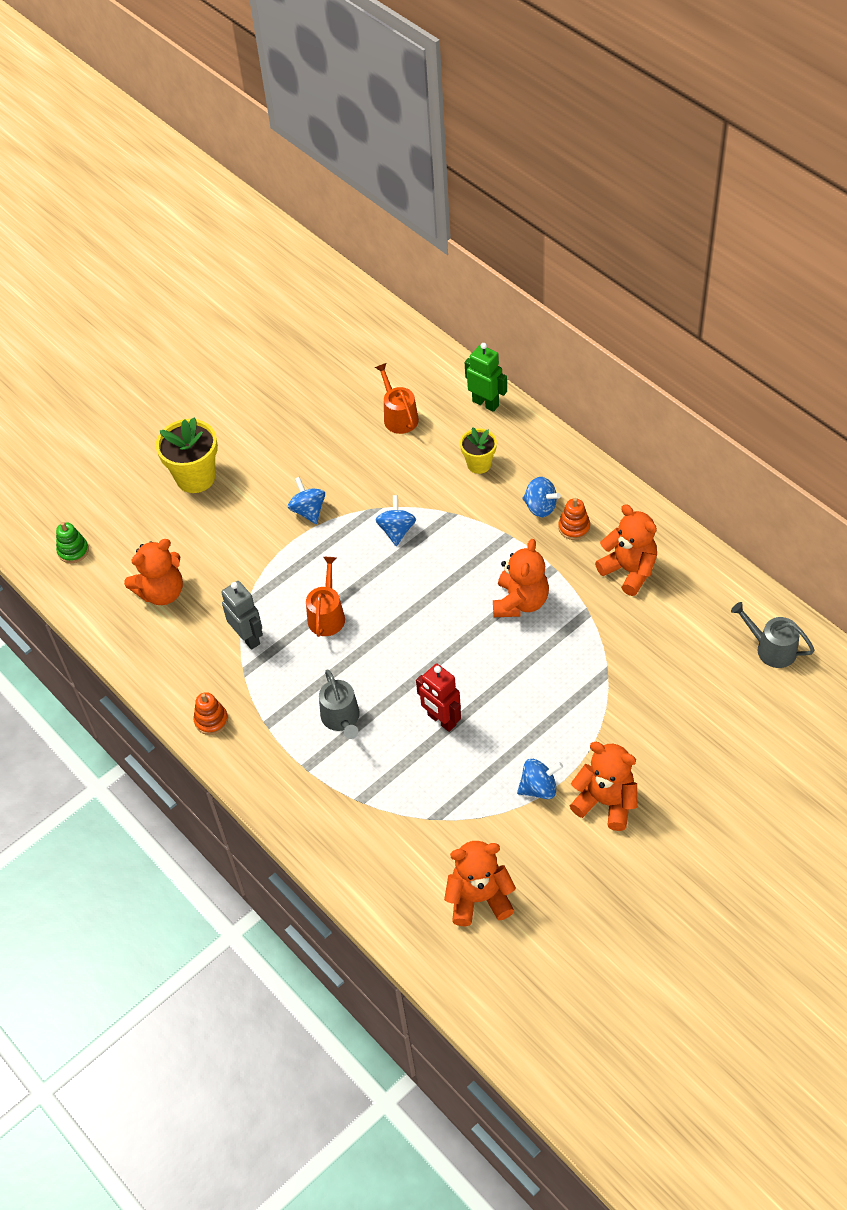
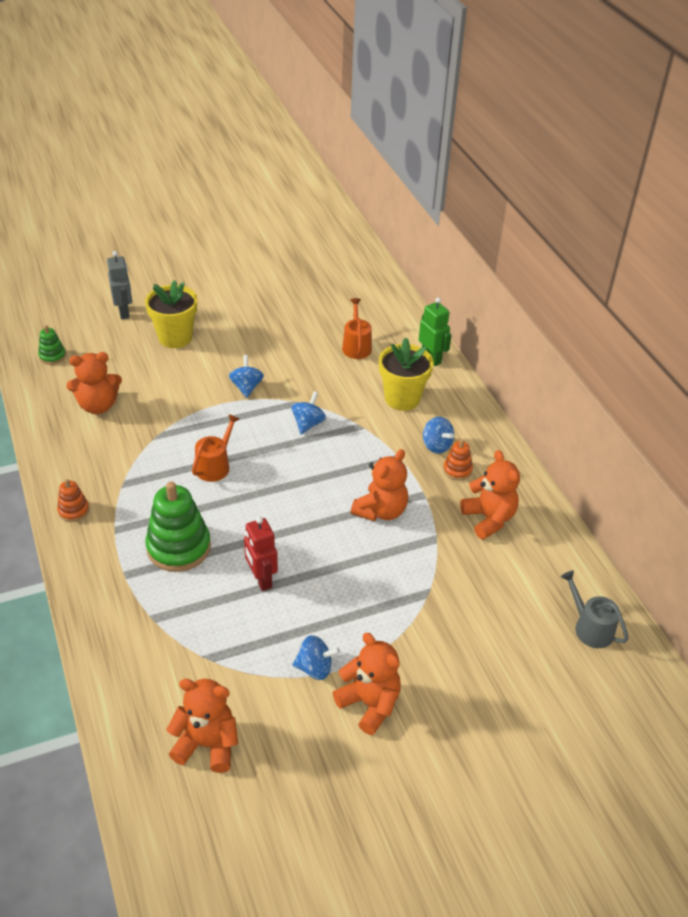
camera: 15 degrees right, 10 degrees down
(248, 637) = (142, 460): grey robot -> grey robot (124, 312)
(341, 718) = (179, 547): grey watering can -> green stacking toy
(479, 464) = (402, 398): yellow flower pot -> yellow flower pot, size x1.65

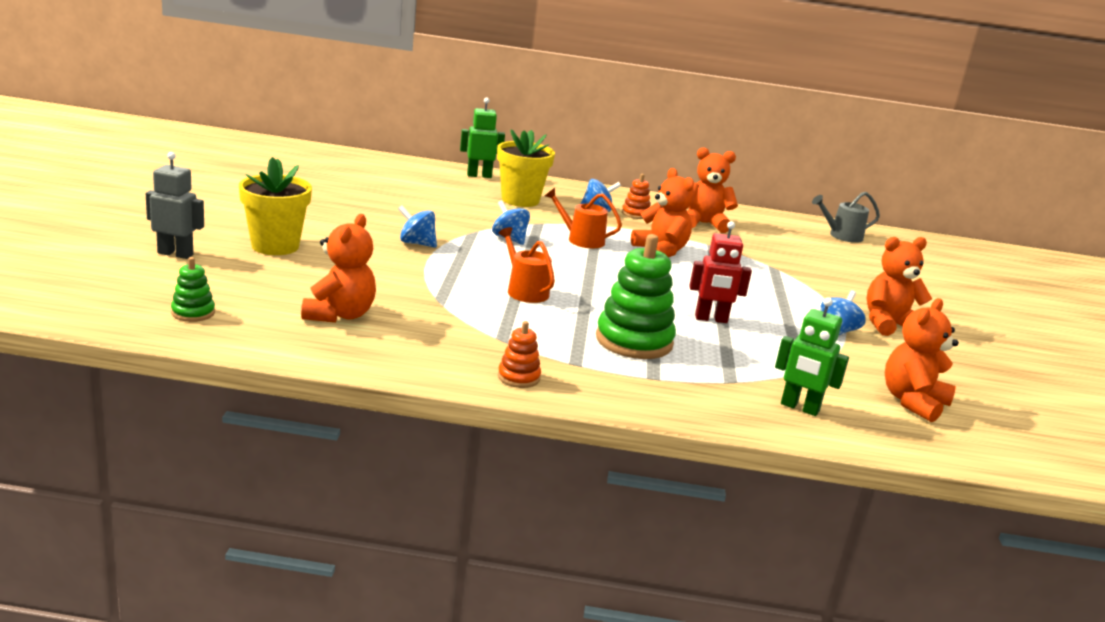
camera: 65 degrees left, 20 degrees down
(139, 669) = (799, 407): none -> green robot
(356, 346) = (420, 190): orange watering can -> orange watering can (581, 240)

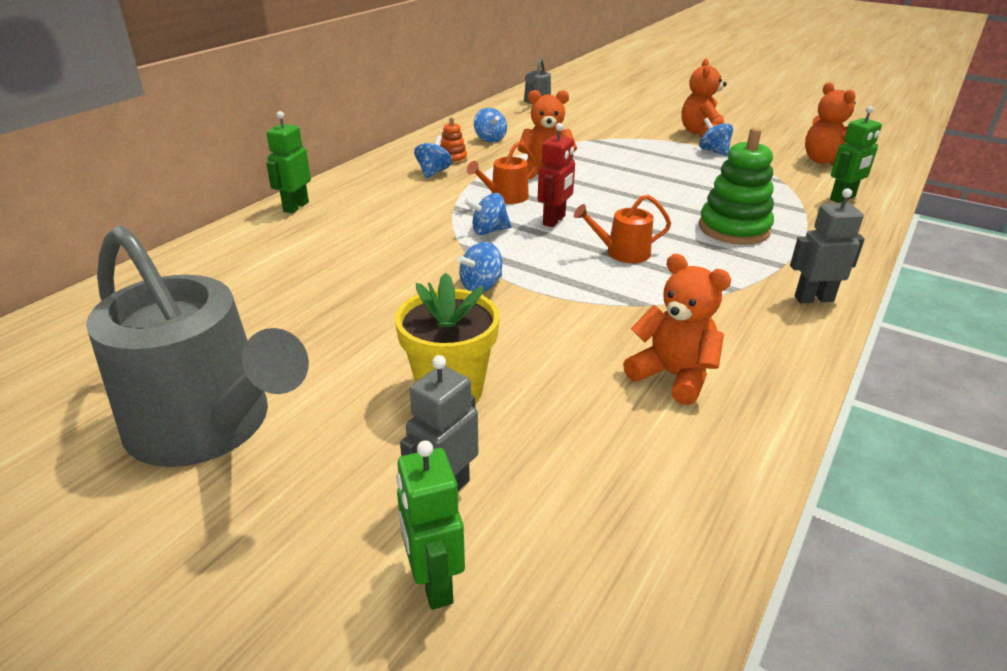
camera: 60 degrees left, 10 degrees up
(102, 258) = (434, 583): none -> green robot
(193, 312) = (659, 499): green stacking toy -> none
(206, 193) = (208, 425): none -> grey watering can
(518, 377) = (813, 299): orange stacking toy -> grey robot
(520, 200) = (384, 202): yellow flower pot -> none
(703, 224) = (490, 139): orange teddy bear -> blue spinning top
(711, 319) = (691, 188): red robot -> red robot (554, 220)

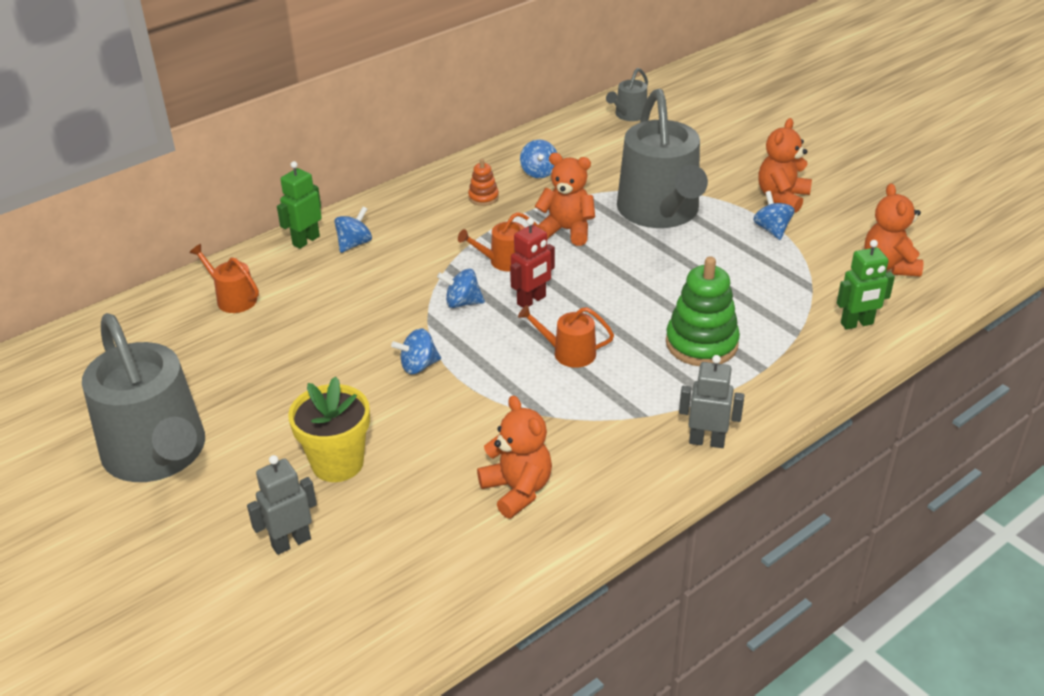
camera: 20 degrees right, 5 degrees up
(237, 261) = (233, 298): none -> orange watering can
(433, 172) = (454, 214): blue spinning top -> blue spinning top (354, 244)
(434, 583) = (251, 601): green robot -> none
(614, 151) = (660, 211): none -> grey watering can

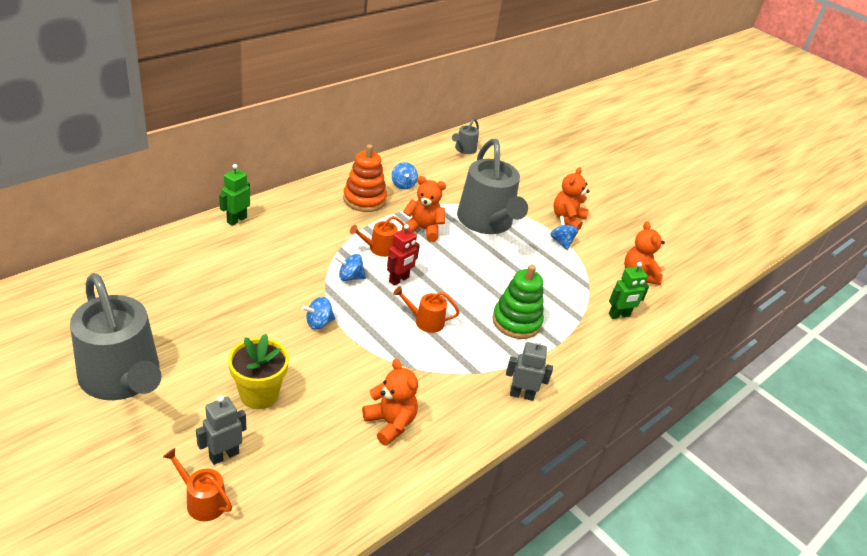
camera: 10 degrees left, 0 degrees up
(233, 298) = (182, 259): orange watering can -> orange watering can (202, 501)
(354, 244) = (272, 225): blue spinning top -> none
(483, 197) = (364, 199): orange stacking toy -> orange stacking toy, size x2.02

